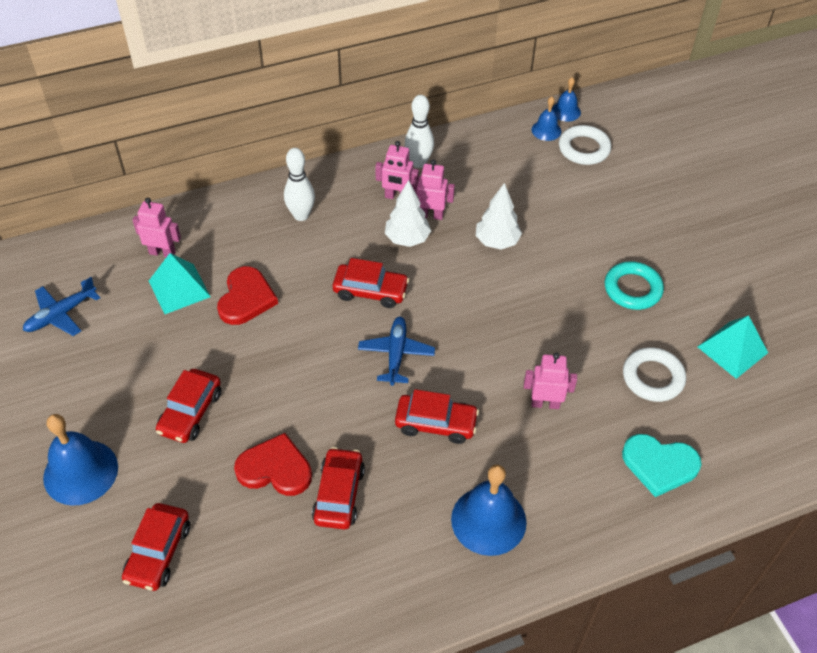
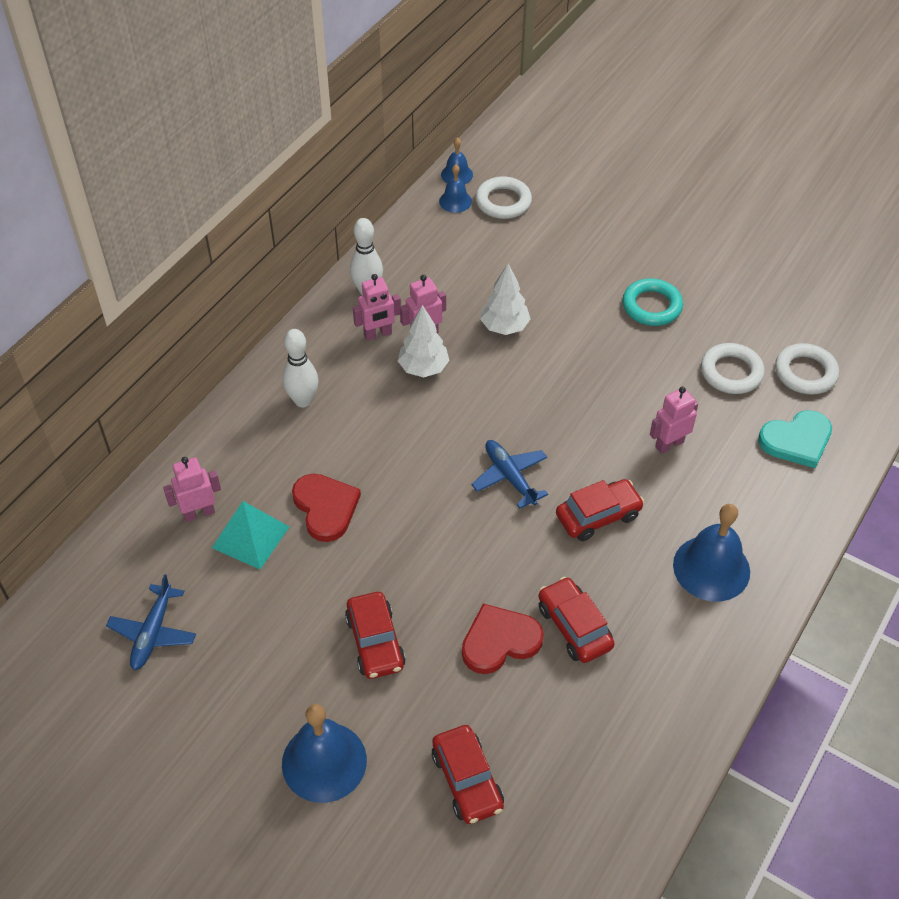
camera: 35 degrees left, 0 degrees up
(370, 291) = (435, 434): red car -> none
(720, 415) = (805, 373): none -> white ring
(732, 349) = (769, 314): turquoise pyramid -> none

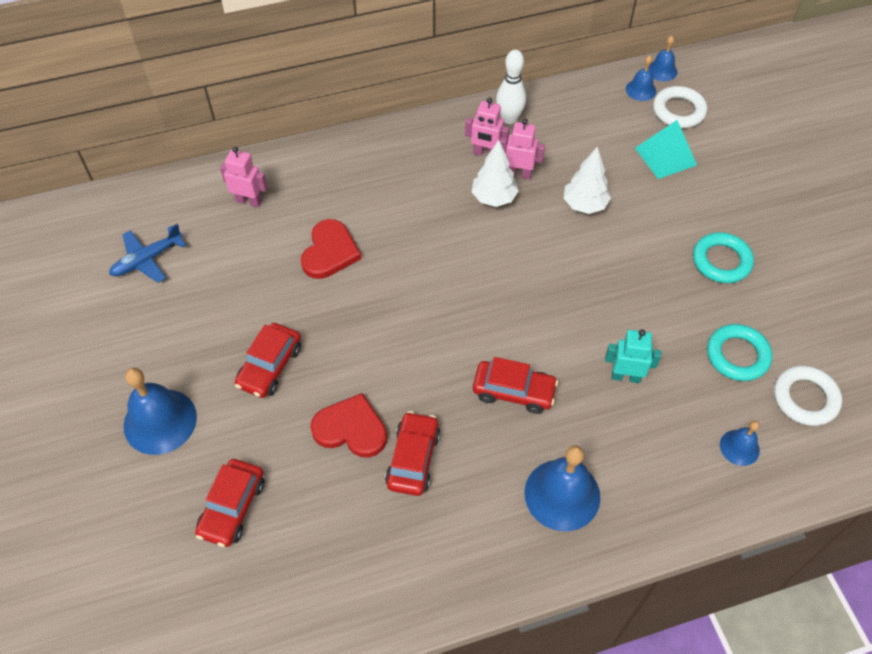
camera: 40 degrees right, 5 degrees up
(250, 537) = (264, 239): turquoise pyramid -> turquoise pyramid (665, 156)
(303, 400) = (388, 168): white bowling pin -> none
(510, 477) = (477, 317): blue plane -> none
(669, 444) = (625, 376): pink robot -> turquoise robot
(731, 372) = (737, 355): white ring -> turquoise ring
(796, 440) = (739, 447): turquoise heart -> blue bell

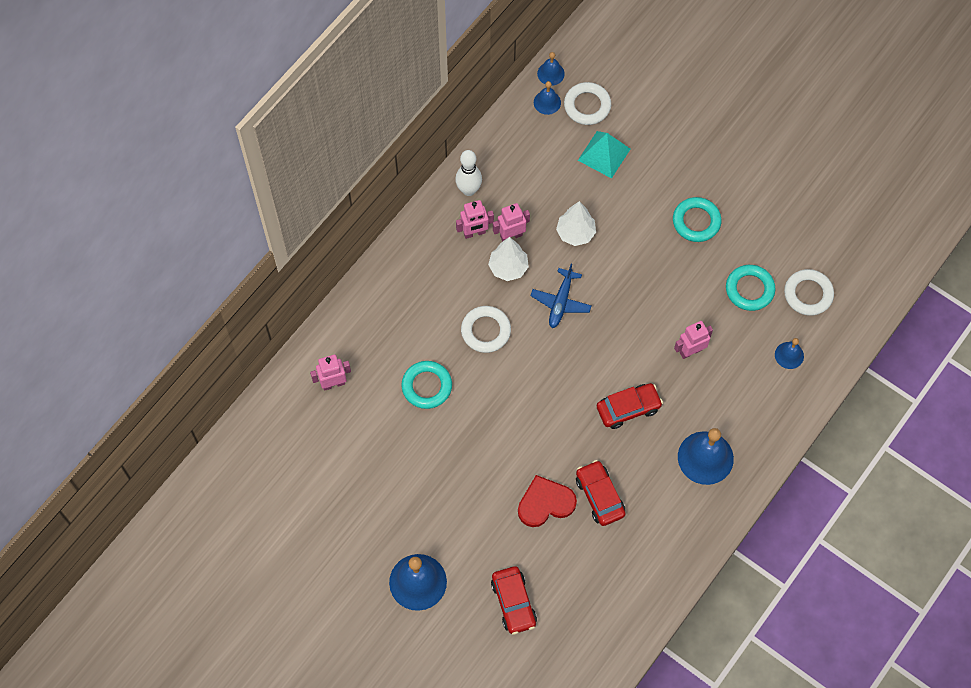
camera: 35 degrees left, 10 degrees up
(147, 260) = (301, 477): blue plane -> blue plane (561, 302)
(270, 366) = (457, 497): red car -> none
(330, 252) = (427, 386): red heart -> turquoise ring
(426, 238) = (486, 331): none -> white ring
(625, 376) = (690, 351): turquoise robot -> pink robot

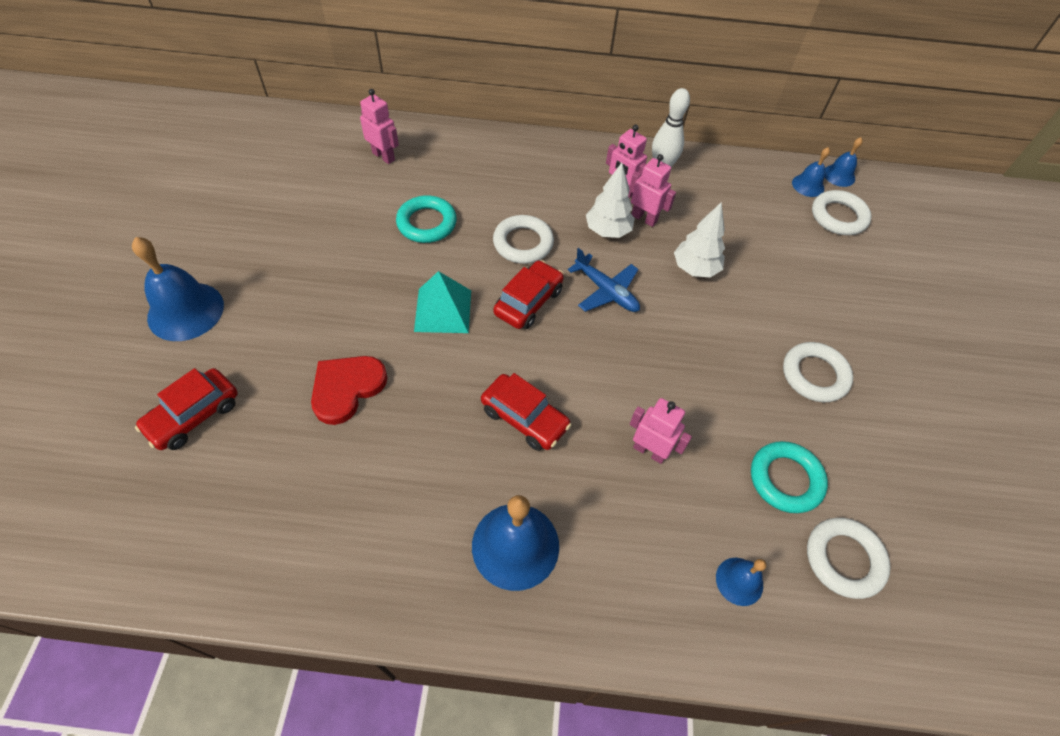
camera: 55 degrees right, 10 degrees down
(545, 503) = (347, 388): red heart -> red heart turned 90 degrees counterclockwise
(561, 302) = (606, 291): blue plane -> blue plane turned 120 degrees counterclockwise
(599, 496) = (387, 442): red car -> red car (528, 302)
(604, 154) = (803, 253): turquoise pyramid -> turquoise pyramid (443, 310)
(696, 221) = (814, 375): turquoise ring -> white ring

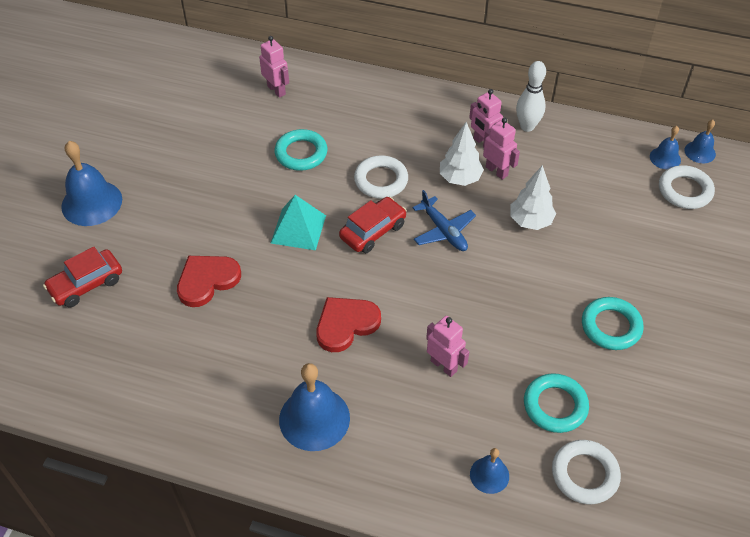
camera: 15 degrees right, 5 degrees down
(524, 418) = (346, 324): red car -> red heart
(814, 375) = (611, 326): white ring -> turquoise ring

